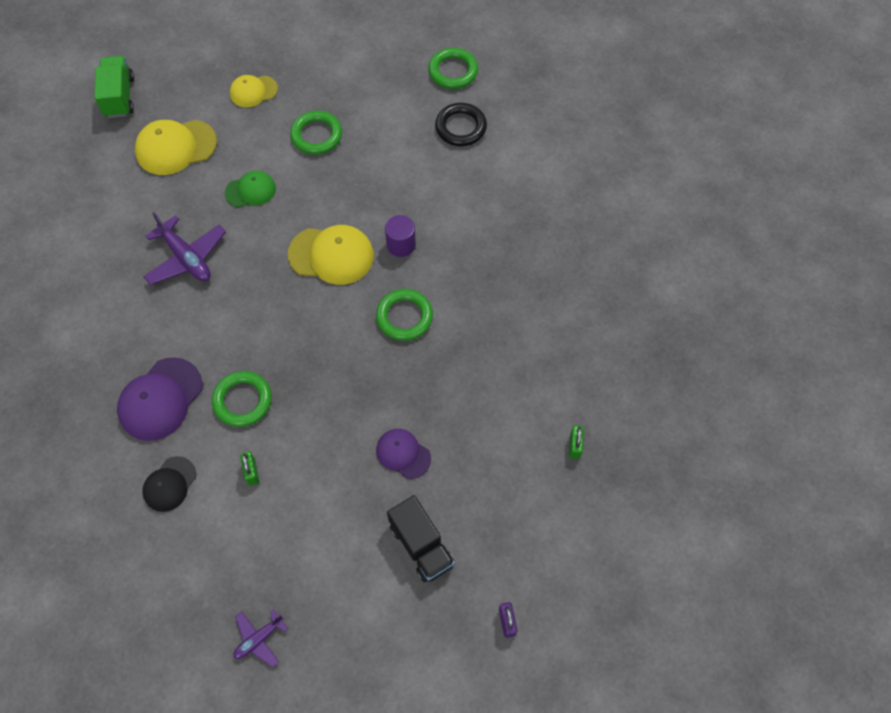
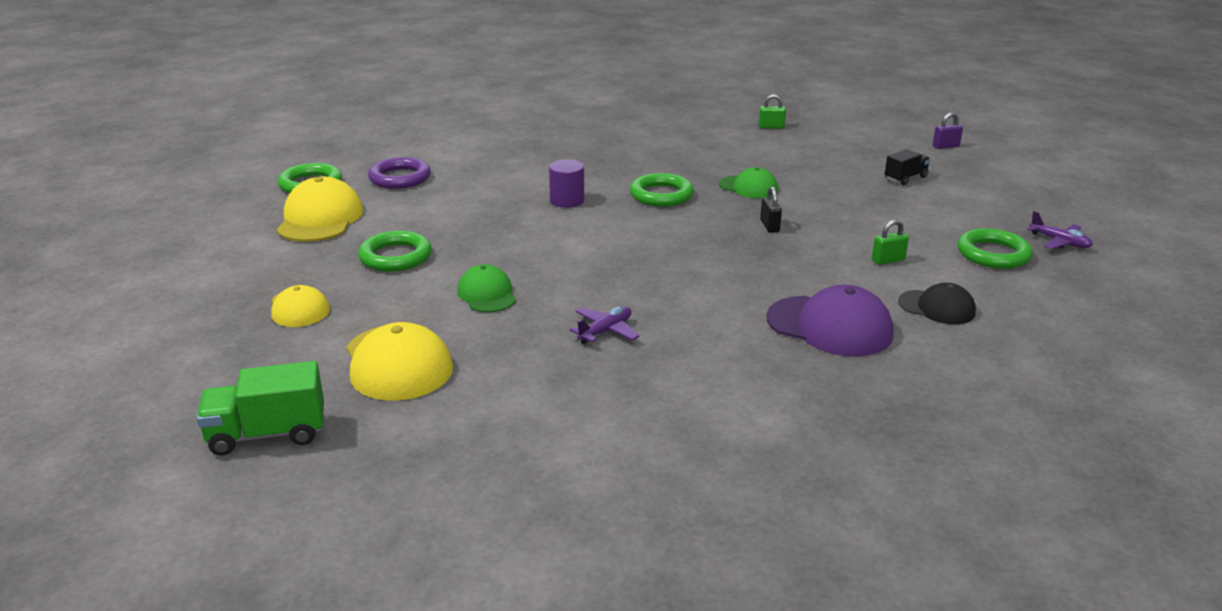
camera: 95 degrees left, 35 degrees down
(186, 258) = (605, 331): purple plane -> purple plane, size x0.59
(243, 400) = (803, 273): green ring -> green ring (993, 254)
(330, 393) = (769, 226): none -> black padlock
(331, 255) = (587, 236): yellow cap -> yellow cap (320, 219)
(403, 454) = (819, 189): purple cap -> none
(414, 392) = (748, 187): none -> green cap
(421, 545) = (905, 178): black truck -> black truck, size x0.63
(461, 127) = (400, 178): black ring -> purple ring

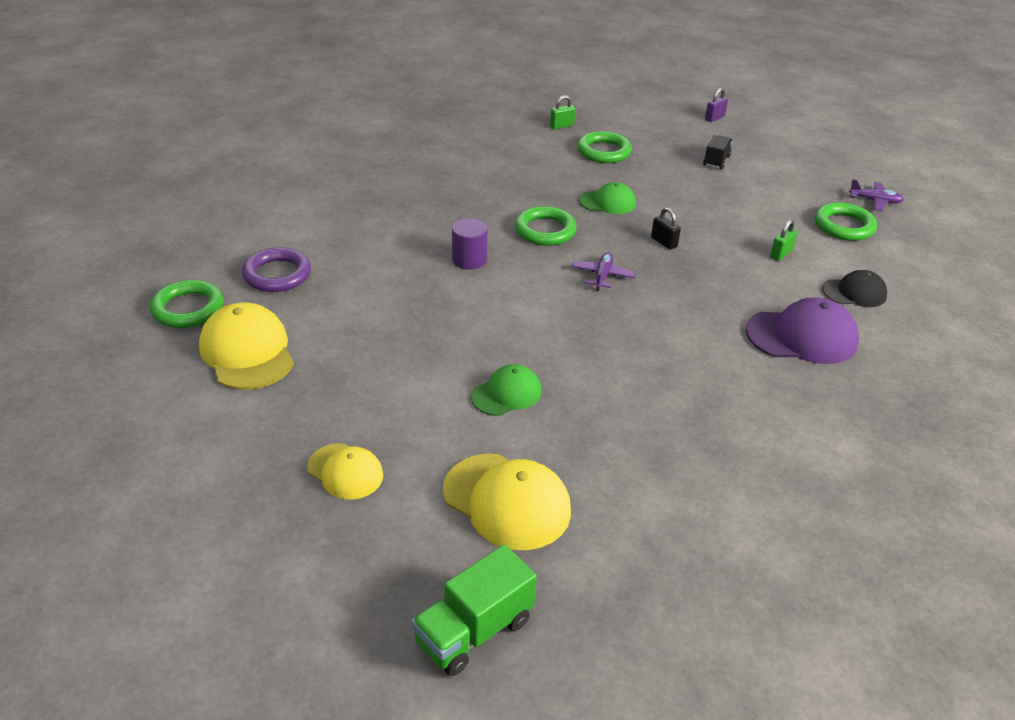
camera: 30 degrees left, 10 degrees up
(395, 257) = (376, 376): green ring -> green ring (603, 151)
(487, 294) = (506, 394): green cap -> green cap turned 105 degrees clockwise
(605, 331) = (645, 401): purple plane -> purple plane (602, 276)

